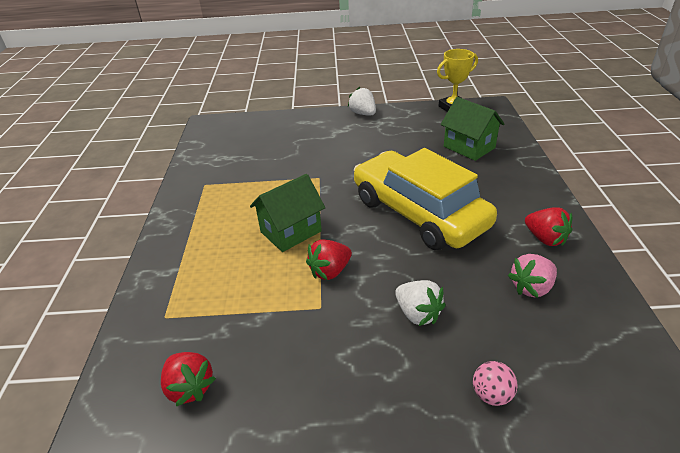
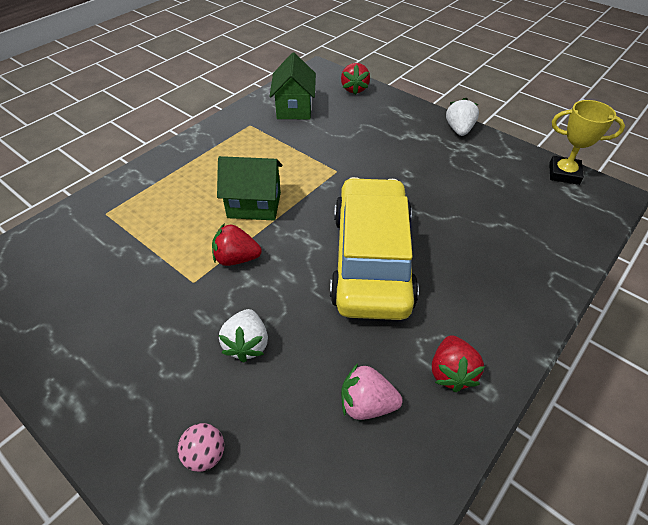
camera: 40 degrees right, 10 degrees up
(190, 387) = (59, 273): red strawberry -> red strawberry (354, 89)
(469, 147) = (516, 227): green house -> green house (294, 108)

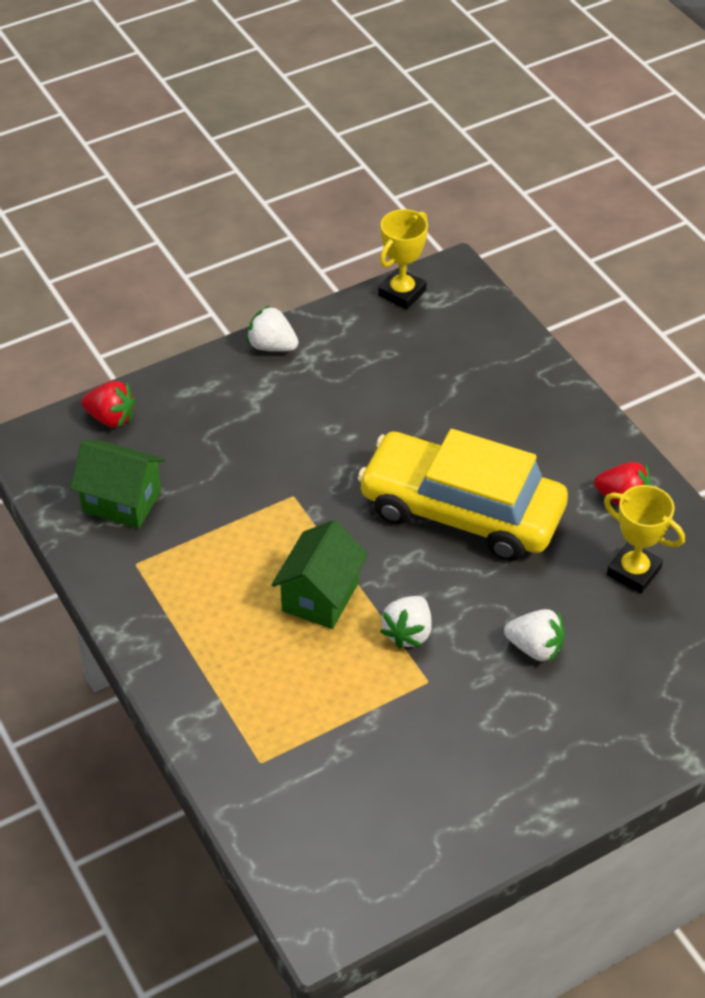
camera: 70 degrees left, 0 degrees up
(205, 454) = (645, 703): pink ball -> none
(236, 258) = (408, 633): red strawberry -> white strawberry
(366, 404) = (633, 571): pink strawberry -> yellow trophy

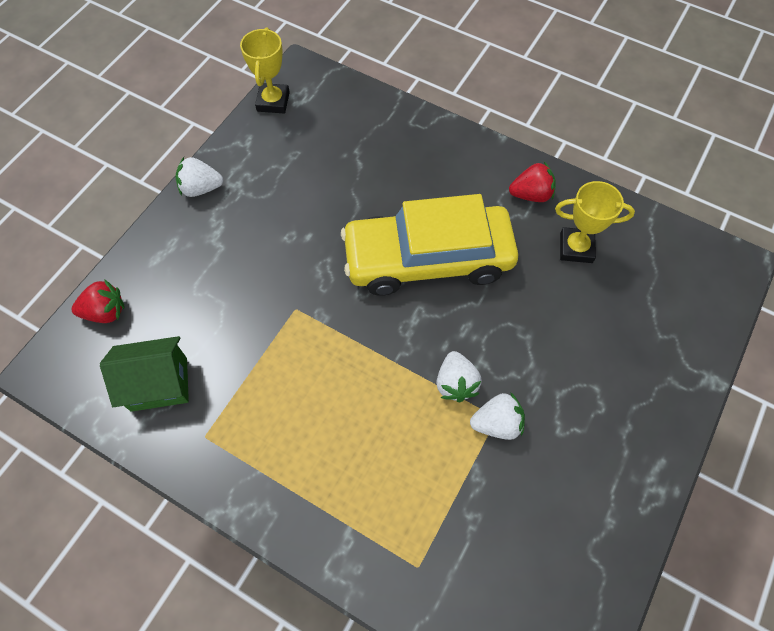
camera: 30 degrees left, 15 degrees up
(321, 596) = (371, 387): green house -> none
(535, 648) = (552, 346): white strawberry -> white strawberry (497, 423)

